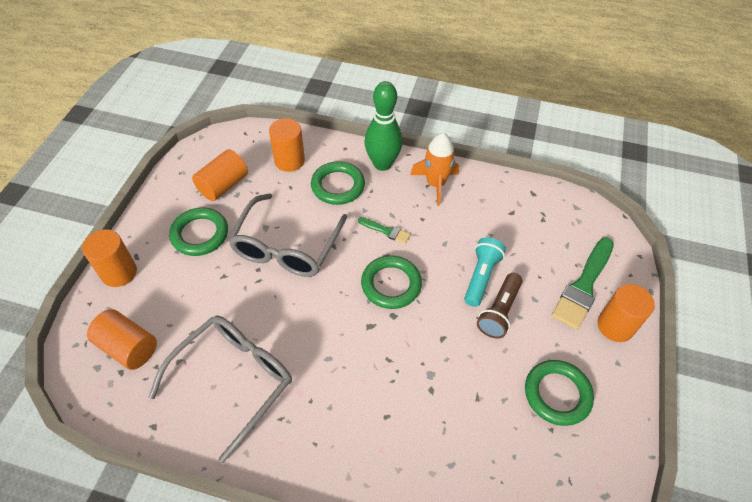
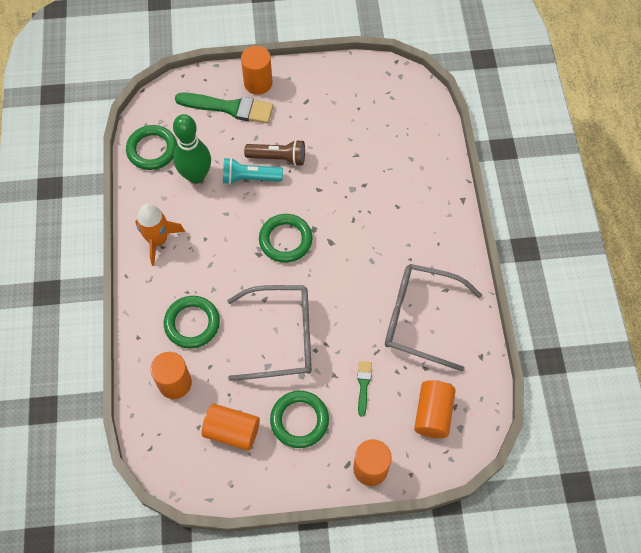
camera: 110 degrees left, 10 degrees up
(382, 164) = (148, 294): green bowling pin -> green bowling pin (196, 176)
(386, 231) = (231, 263): green brush -> green brush (363, 385)
(557, 394) = (331, 109): green ring -> green ring (152, 150)

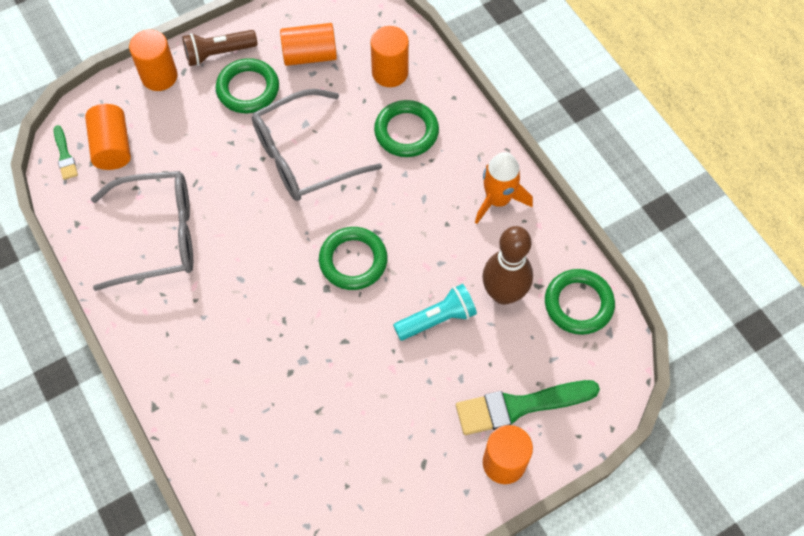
camera: 155 degrees right, 0 degrees up
(196, 176) = (503, 293): green bowling pin -> brown bowling pin
(278, 158) = (416, 361): brown flashlight -> brown flashlight (218, 53)
(363, 385) = (196, 145): green brush -> green brush (65, 155)

